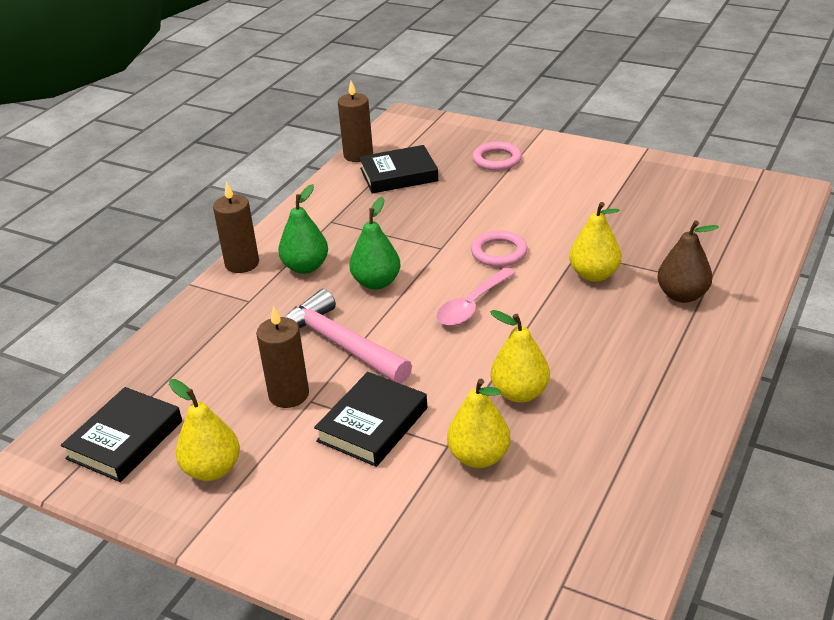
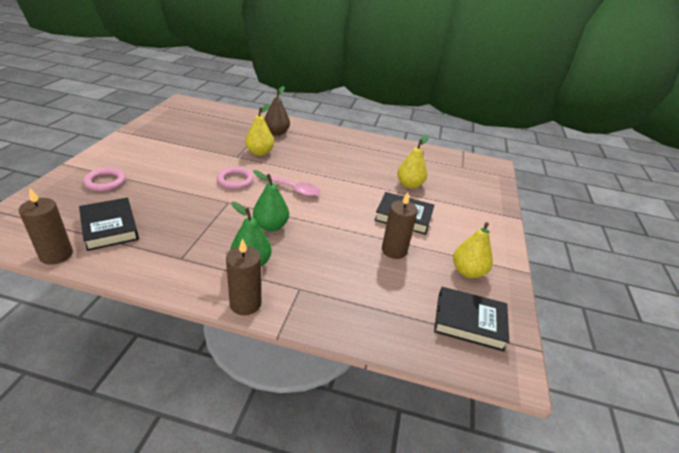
camera: 110 degrees left, 0 degrees up
(339, 344) = (340, 235): pink hammer -> none
(520, 393) = (362, 174): yellow pear -> none

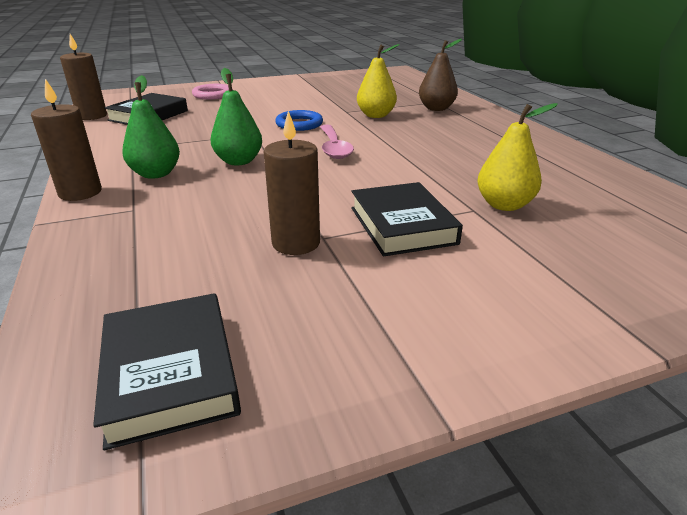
camera: 60 degrees right, 5 degrees down
(235, 180) = (299, 124): pink ring -> blue ring
(467, 272) = (331, 330): yellow pear -> none

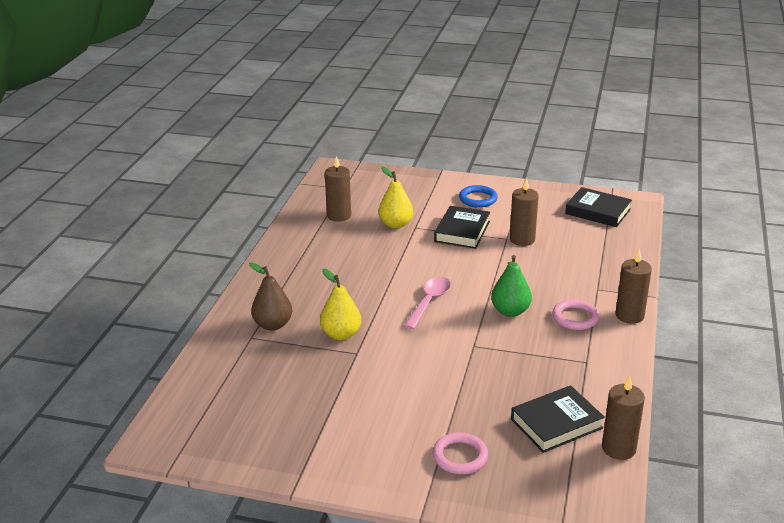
camera: 145 degrees left, 0 degrees up
(156, 174) = (575, 318): green pear -> pink ring
(170, 372) = (598, 211): black book -> black book turned 75 degrees counterclockwise
(299, 124) = (422, 346): blue ring -> blue ring (478, 199)
(590, 192) = (339, 215): none -> brown candle

